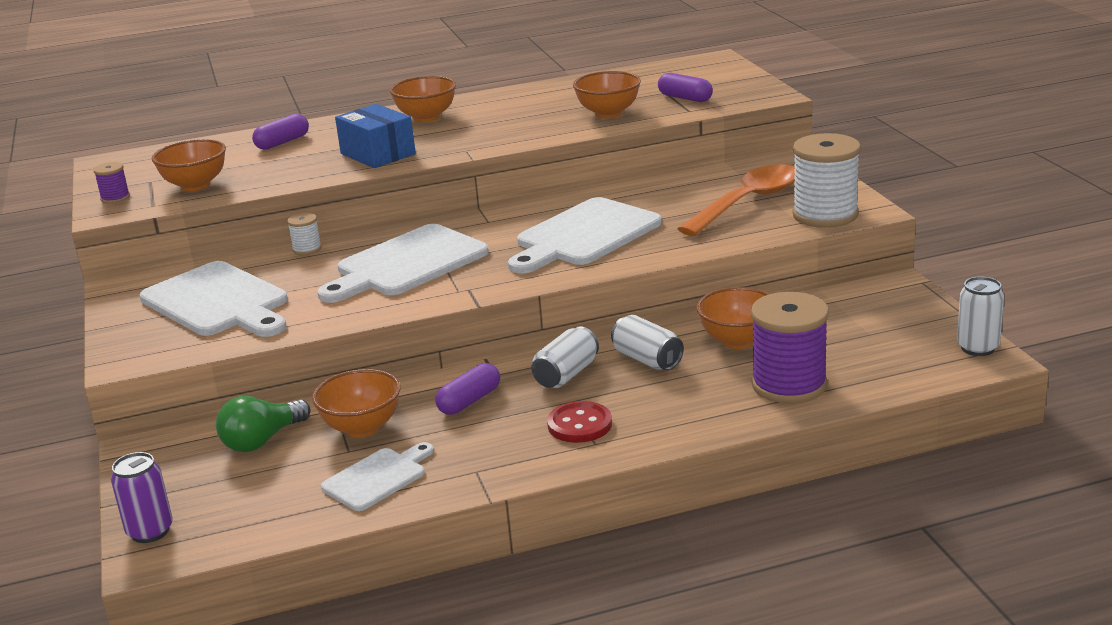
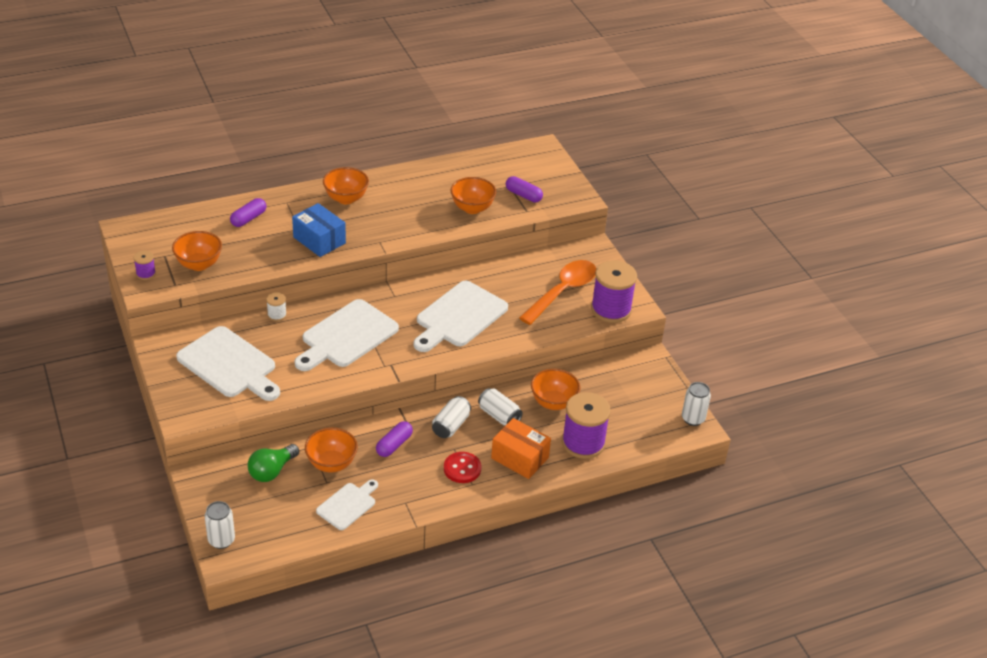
camera: 10 degrees left, 15 degrees up
(150, 531) = (221, 540): purple can -> white can
(679, 408) = (519, 458): none -> orange box
(825, 215) = (611, 309): white spool -> purple spool

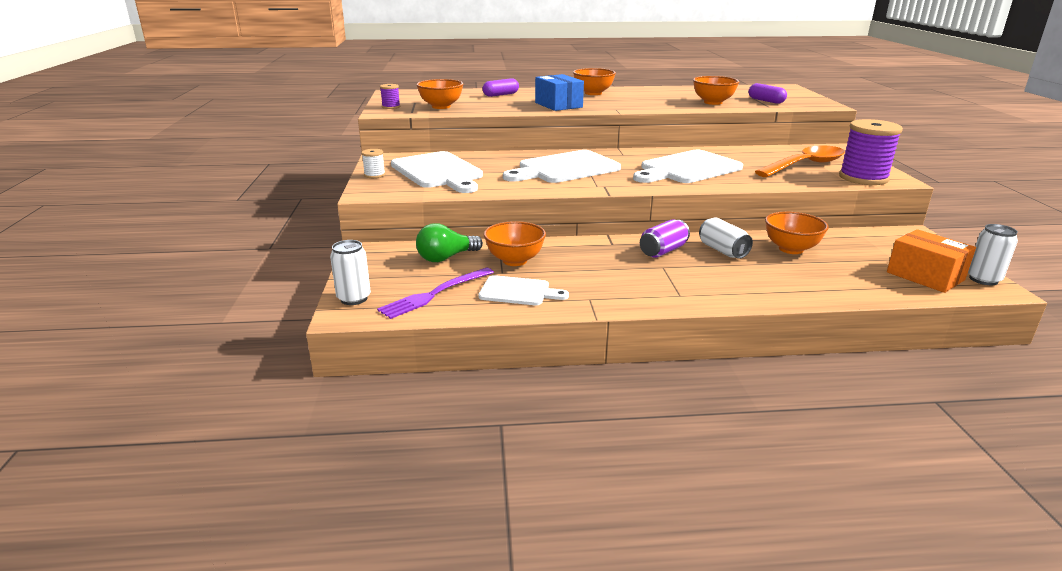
camera: 20 degrees right, 15 degrees down
(277, 315) = (502, 154): white spool -> white spool (374, 175)
(283, 521) = (435, 294): none -> purple fork
(348, 505) = (518, 291): white cutting board -> white cutting board turned 45 degrees clockwise
(394, 445) = (592, 256): purple capsule -> none
(450, 425) = (663, 251): white can -> purple can
(462, 468) = (669, 282): red button -> none
(519, 458) = (745, 283): orange box -> orange box (925, 276)
(583, 443) = (831, 281): purple spool -> none

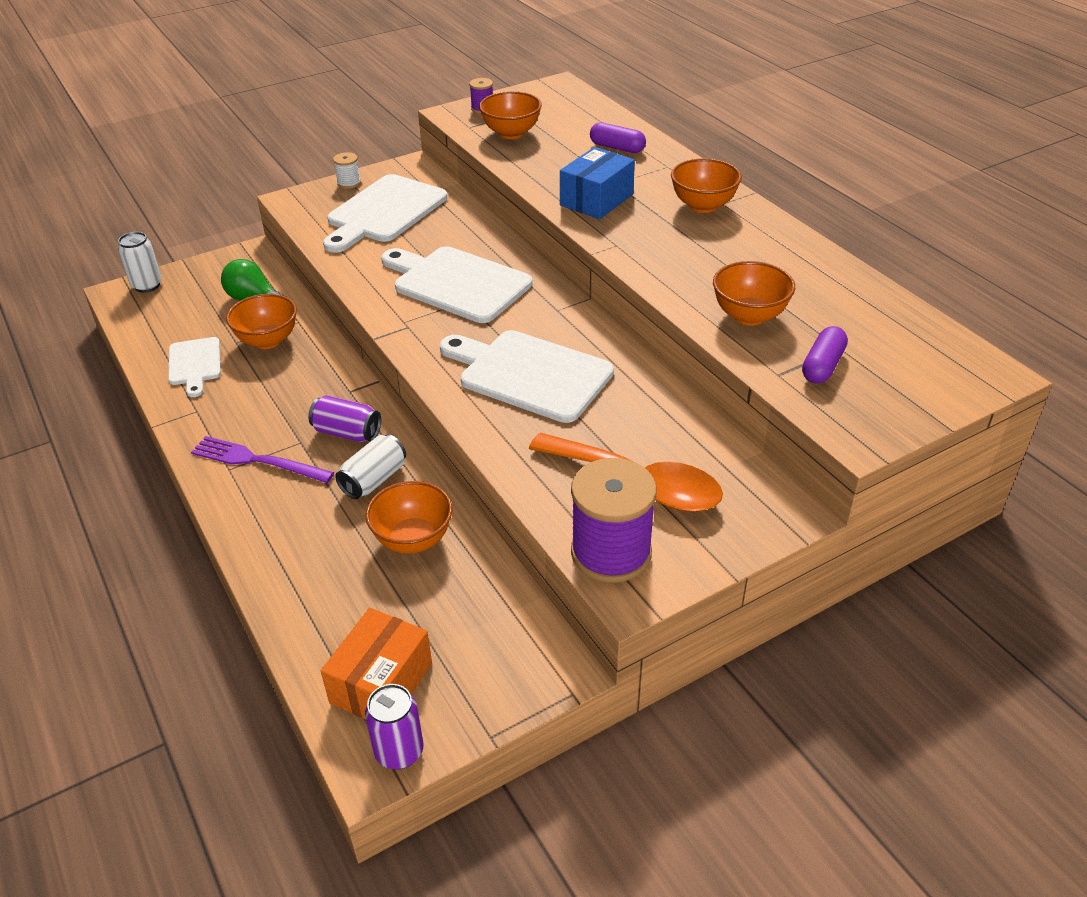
camera: 65 degrees right, 15 degrees up
(435, 294) = (172, 321): purple fork -> purple fork (258, 460)
(983, 279) = (399, 752): white can -> purple can

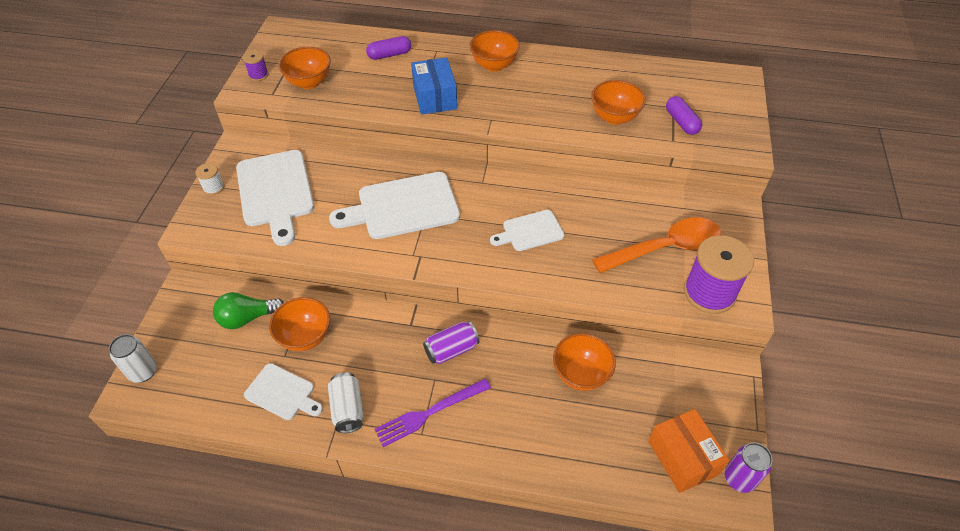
camera: 50 degrees left, 10 degrees up
(374, 480) = (510, 362): white can -> white can (348, 409)
(530, 374) = (530, 231): white cutting board -> white cutting board, size x0.56

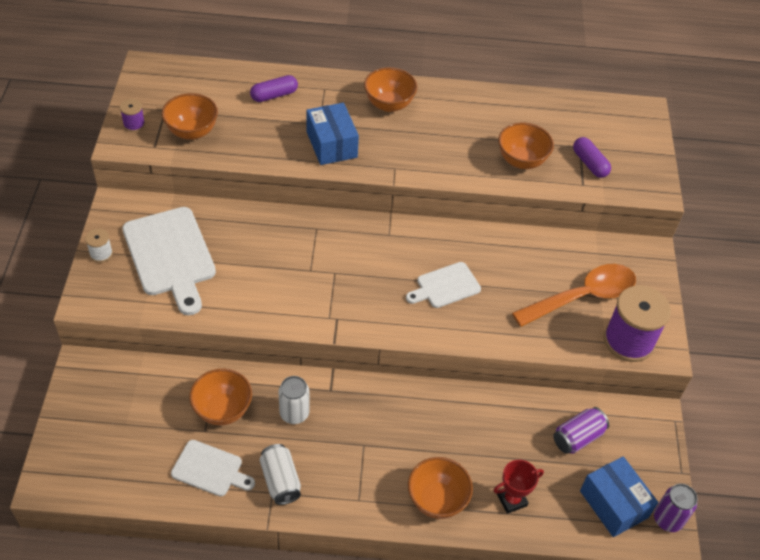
camera: 10 degrees left, 0 degrees up
(143, 372) = (58, 457): white can -> white can (294, 413)
(247, 318) = (157, 393): green light bulb -> none
(403, 207) = (310, 266): white cutting board -> none
(430, 412) = (364, 478): purple fork -> none
(451, 350) = (376, 413): purple can -> purple can (577, 437)
(576, 445) = (511, 500): none -> red trophy
(580, 374) = (508, 430): orange bowl -> orange bowl (437, 500)
(682, 457) = (613, 504): orange box -> blue box

